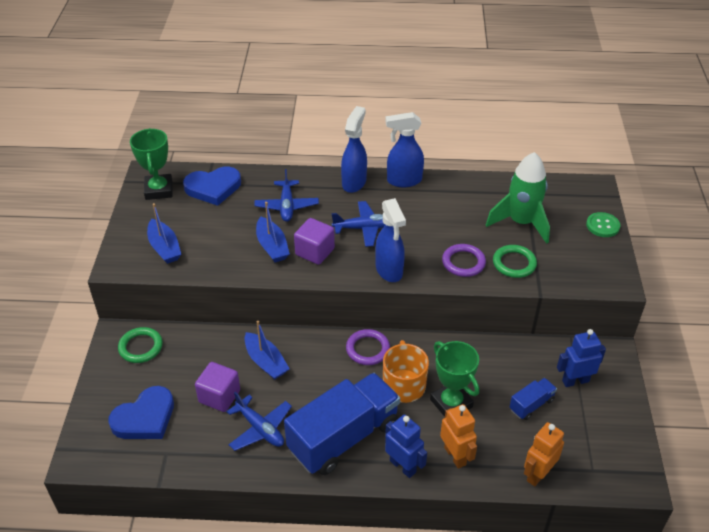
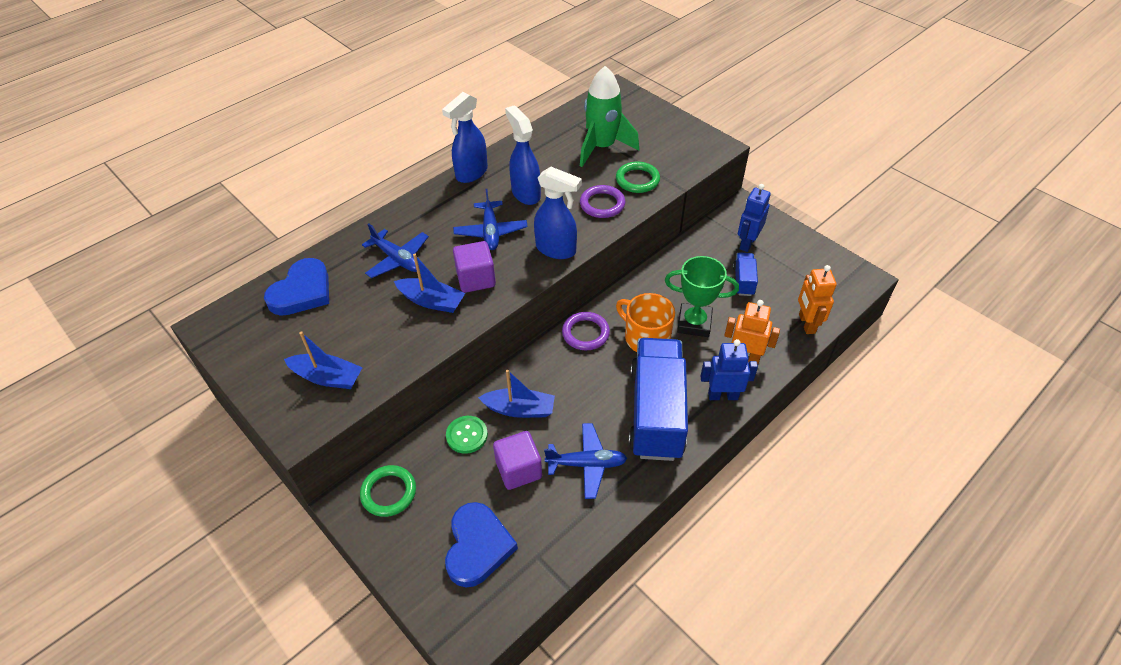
camera: 45 degrees left, 5 degrees up
(159, 190) = (245, 332): green trophy -> none
(354, 182) = (431, 201): blue spray bottle -> blue spray bottle (525, 193)
(364, 228) = (491, 231): blue plane -> blue plane turned 135 degrees clockwise
(602, 226) = (658, 114): green button -> green button (467, 435)

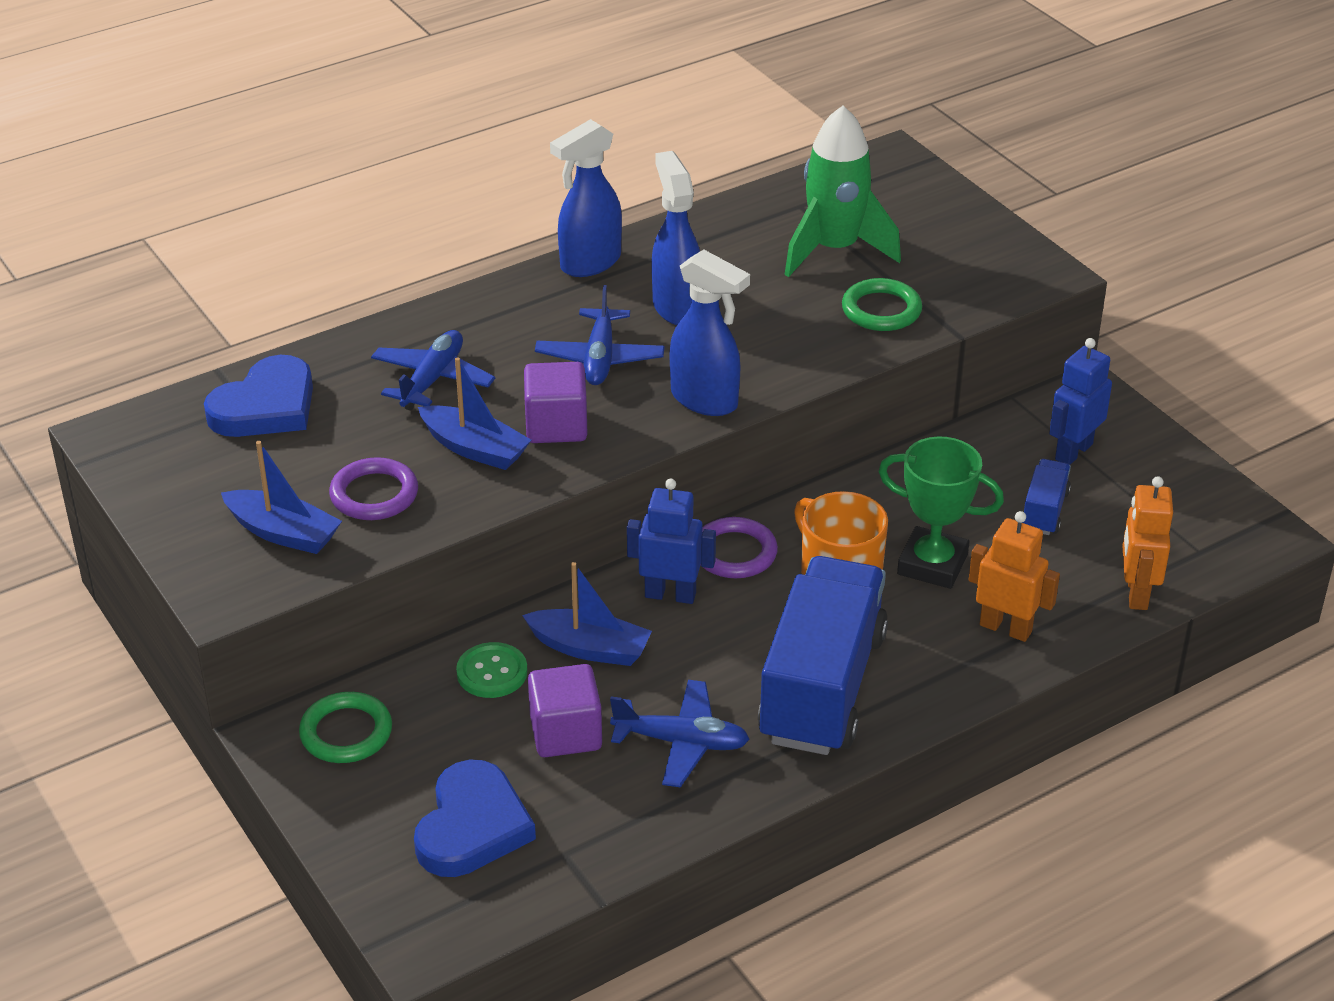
camera: 10 degrees right, 10 degrees down
(397, 259) = (432, 380): blue plane -> blue plane turned 120 degrees counterclockwise
(602, 204) = (806, 340): purple ring -> purple ring (374, 494)
(723, 395) = (946, 679): blue robot -> blue robot (670, 595)

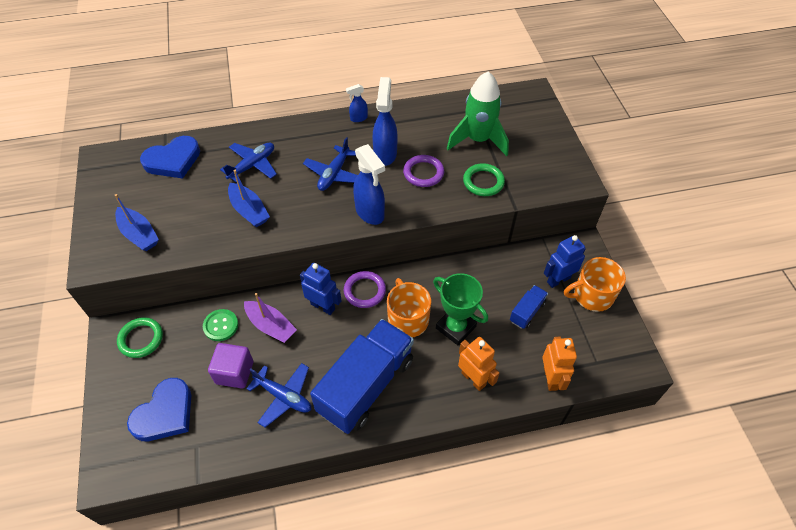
camera: 20 degrees right, 15 degrees up
(374, 494) = (190, 224): purple ring -> purple ring (423, 173)
(556, 426) = (293, 208): purple cube -> none
(589, 263) = (358, 118): blue spray bottle -> blue spray bottle, size x0.53
(589, 648) = (271, 326): blue boat -> purple boat
(1136, 593) = (551, 378): orange robot -> orange robot turned 150 degrees clockwise
(1142, 460) = (592, 295): none -> orange mug

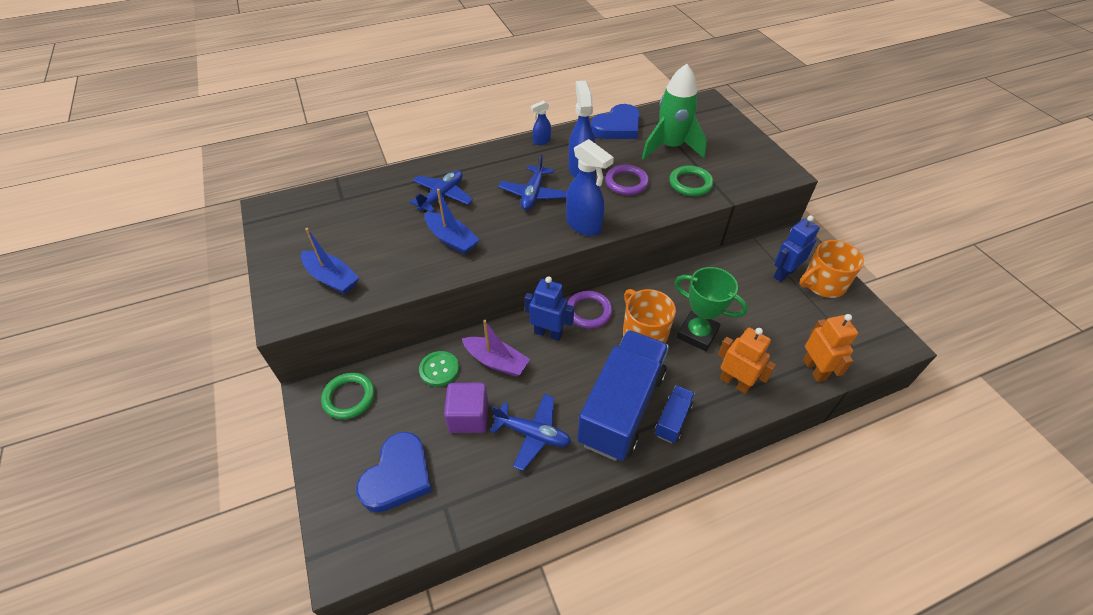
camera: 10 degrees left, 5 degrees down
(173, 160) = (352, 201): blue heart -> blue heart (617, 127)
(527, 312) = (764, 308): blue truck -> blue truck (672, 420)

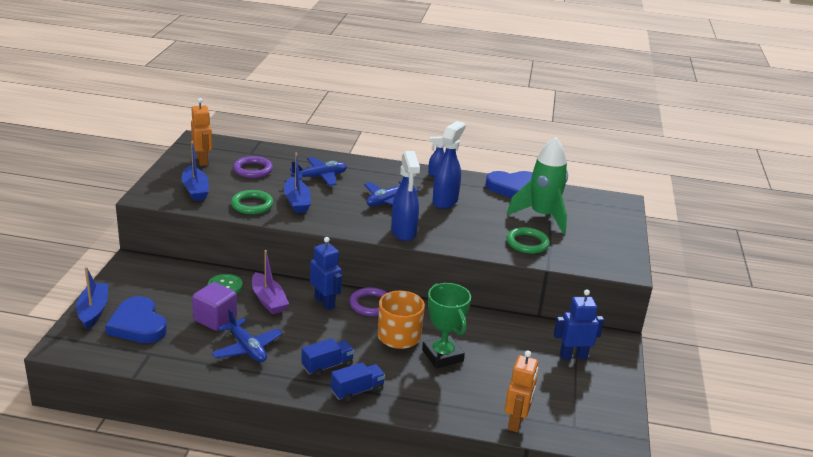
camera: 30 degrees right, 20 degrees down
(332, 488) = (93, 311): none -> blue boat
(349, 397) = (152, 273): green ring -> green ring (252, 205)
(398, 475) = (138, 325): blue heart -> blue heart turned 90 degrees clockwise
(621, 407) = (327, 366): blue truck -> blue truck, size x0.44
(626, 182) = (472, 222): purple ring -> purple ring (253, 170)
(735, 382) = (435, 396): orange robot -> orange robot (203, 160)
(823, 283) = (602, 378): orange mug -> none

